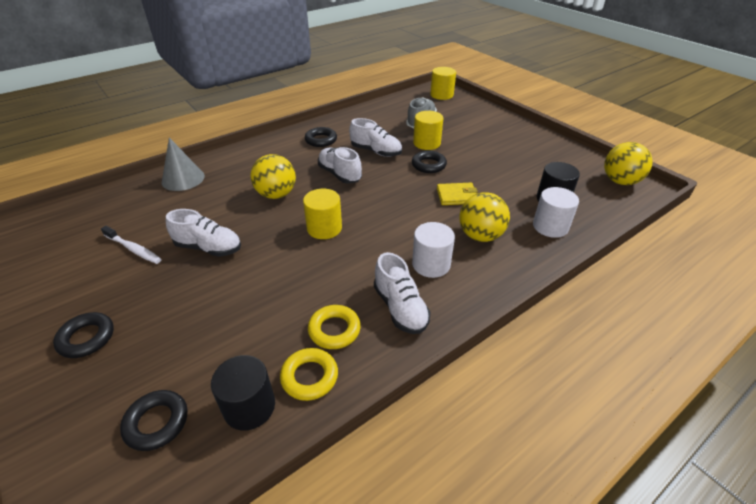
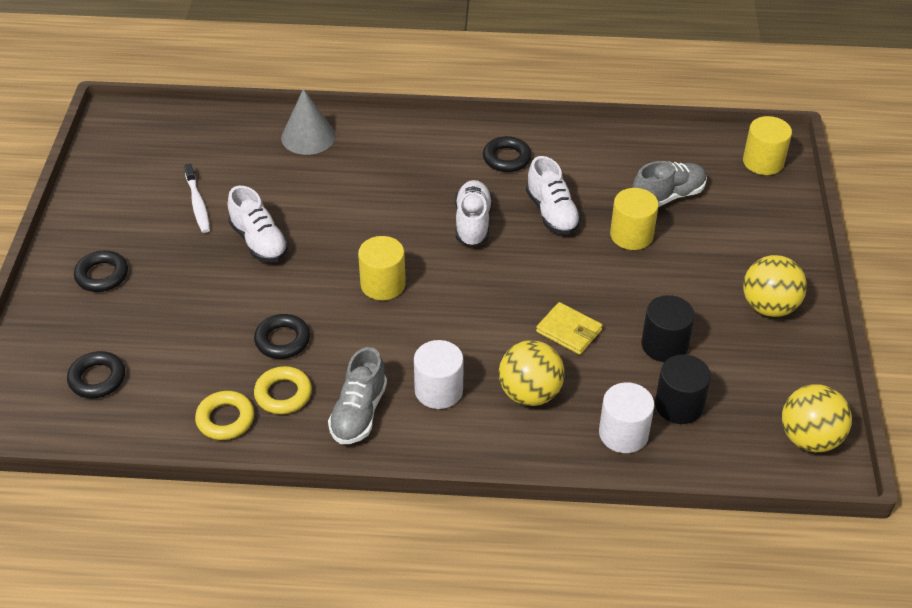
camera: 40 degrees right, 5 degrees up
(249, 407) = (164, 411): black cylinder -> black cylinder (664, 345)
(276, 194) = (379, 212): yellow ball -> yellow ball (769, 307)
(400, 308) = (359, 413): white shoe -> grey shoe
(428, 165) = (591, 269): black ring -> black ring (282, 340)

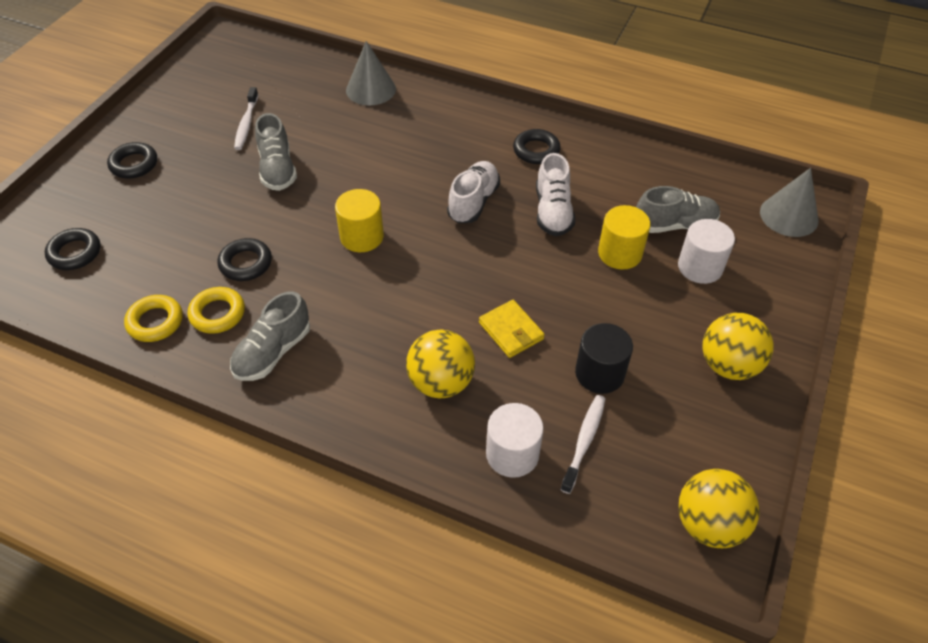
camera: 20 degrees right, 5 degrees up
(259, 241) = (277, 169): white shoe -> grey shoe
(438, 390) = (356, 353): white cylinder -> white cylinder (700, 267)
(679, 405) = (584, 442): black cylinder -> white toothbrush
(763, 162) = (789, 216): yellow cylinder -> grey cone

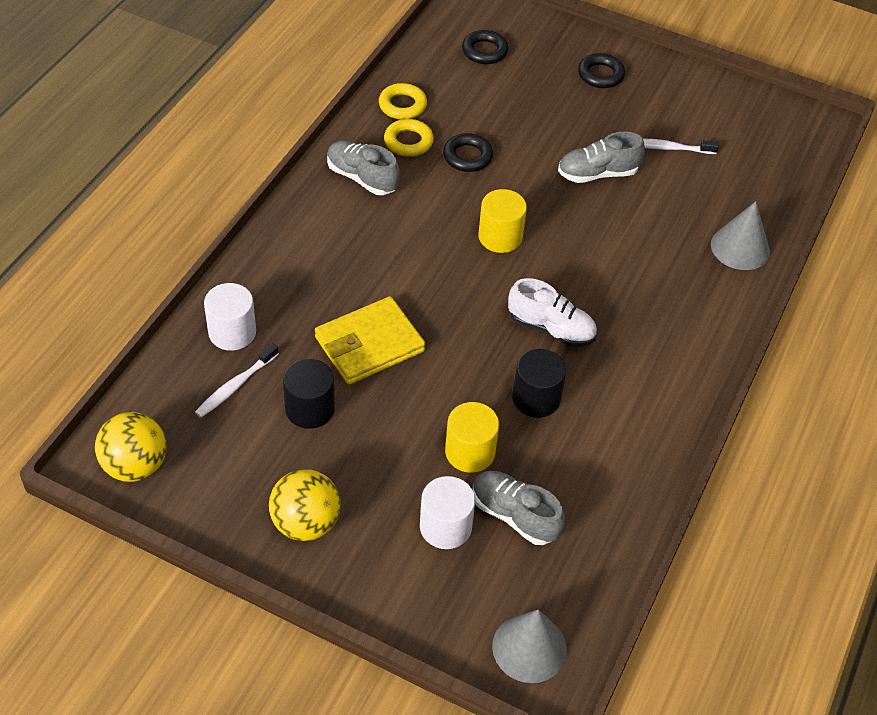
camera: 90 degrees right, 0 degrees up
(441, 382) = (315, 288): yellow ball -> none
(511, 331) = (369, 344): yellow wallet -> yellow wallet, size x1.65
(536, 150) = (641, 394): black ring -> none
(553, 212) = (536, 398): white shoe -> black cylinder
(584, 442) = (235, 386): white toothbrush -> white toothbrush turned 105 degrees clockwise
(675, 225) = (514, 515): grey shoe -> grey shoe turned 135 degrees clockwise

